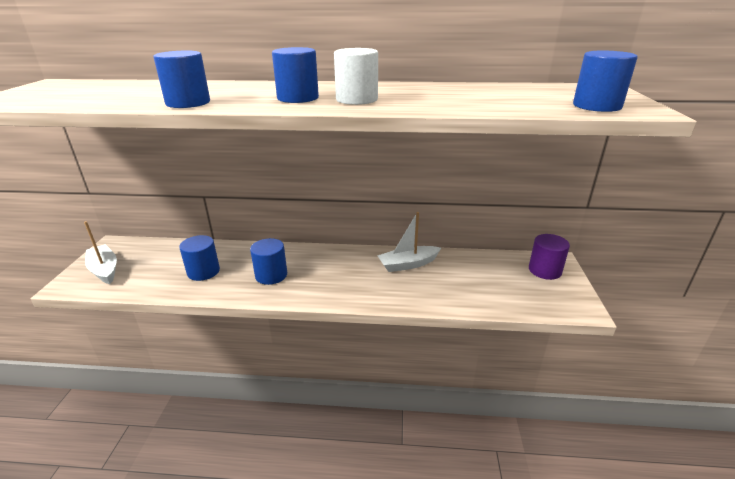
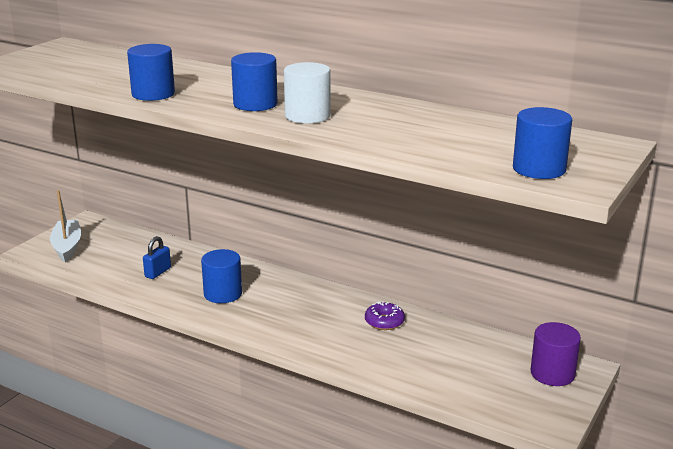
camera: 25 degrees right, 5 degrees down
(203, 271) = (158, 272): blue cylinder -> blue padlock
(408, 264) = (384, 322): white boat -> purple donut

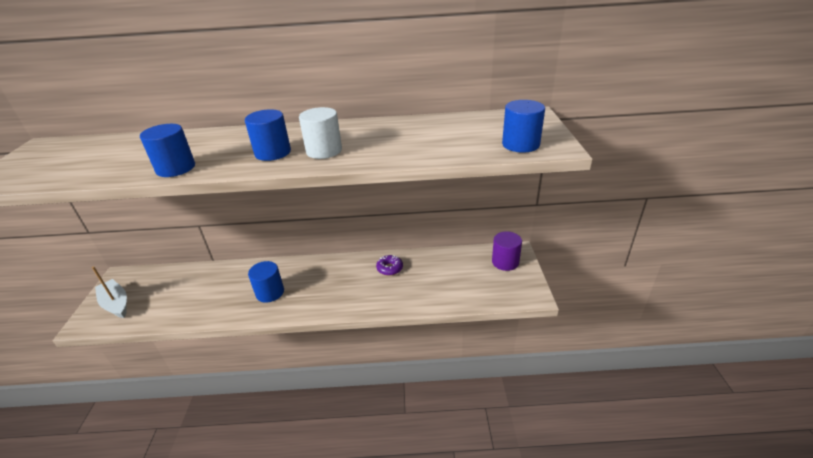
camera: 30 degrees left, 10 degrees up
(158, 272) = (208, 295): blue padlock -> none

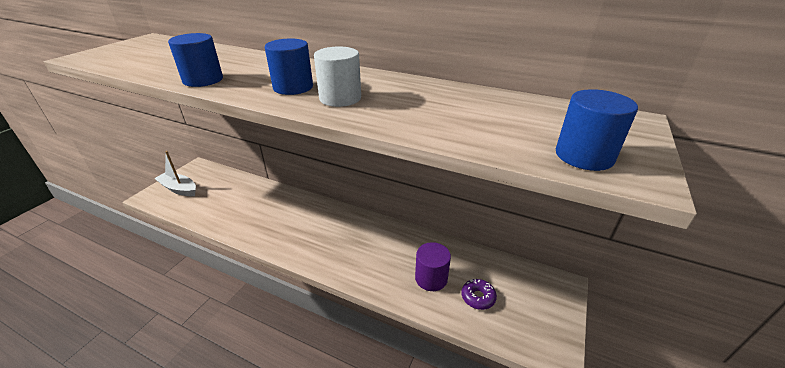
camera: 25 degrees right, 0 degrees up
(116, 303) = (179, 189): white boat -> white boat turned 45 degrees counterclockwise
(270, 292) = (288, 226): blue cylinder -> none
(389, 268) = (408, 247): purple donut -> purple donut (478, 297)
(505, 262) = (542, 292): purple cylinder -> purple cylinder (431, 278)

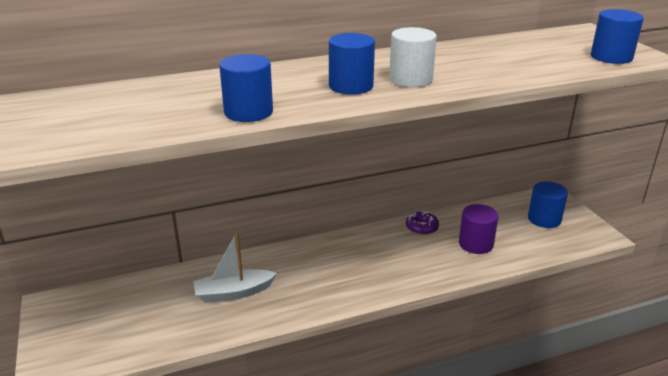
camera: 45 degrees left, 5 degrees down
(179, 189) = (78, 338): white boat -> white boat (233, 293)
(478, 297) = (521, 235): purple donut -> purple donut (421, 227)
(521, 299) = (544, 219): none -> blue cylinder

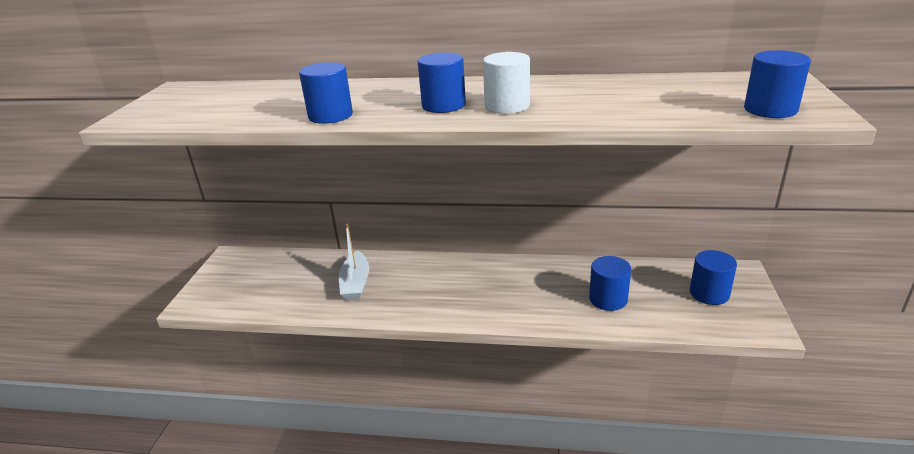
camera: 30 degrees right, 0 degrees up
(233, 293) = (356, 283): white boat -> white boat turned 105 degrees counterclockwise
(421, 227) = (565, 270): purple donut -> none
(476, 244) = (608, 299): purple cylinder -> blue cylinder

